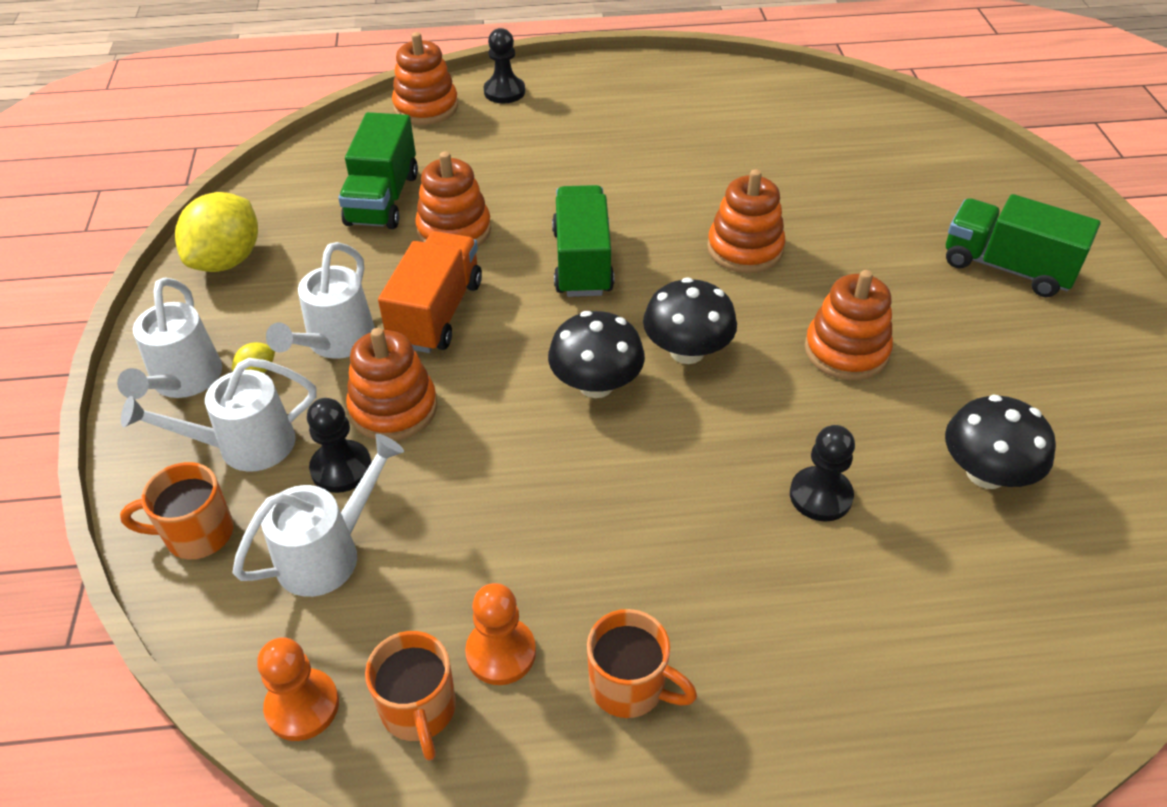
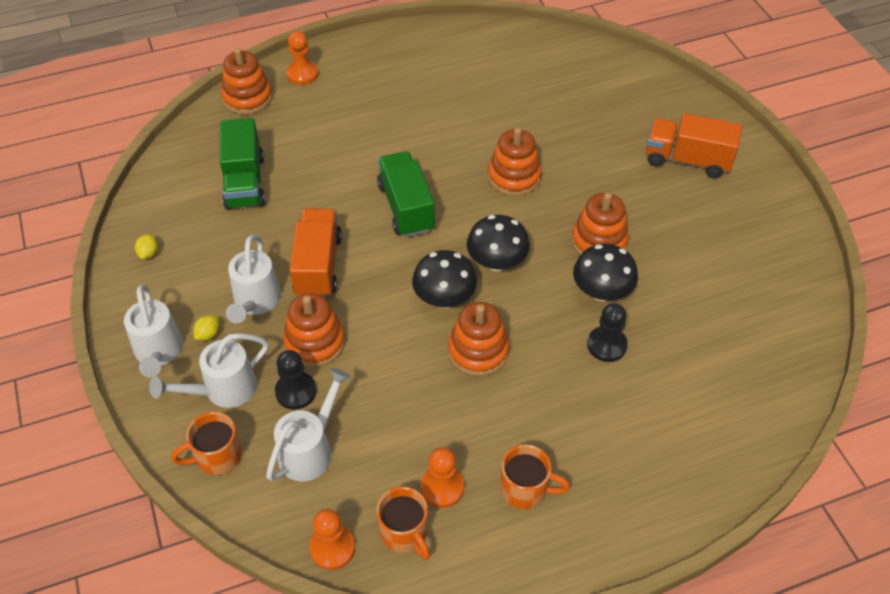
camera: 15 degrees left, 5 degrees up
(227, 260) = (149, 253): yellow lemon -> yellow lemon, size x0.41
(454, 231) = (307, 199): orange stacking toy -> orange stacking toy (478, 351)
(504, 92) = (302, 74): black pawn -> orange pawn
(986, 473) = (701, 309): black mushroom -> black mushroom (601, 291)
(1007, 267) = (687, 160): green truck -> orange truck

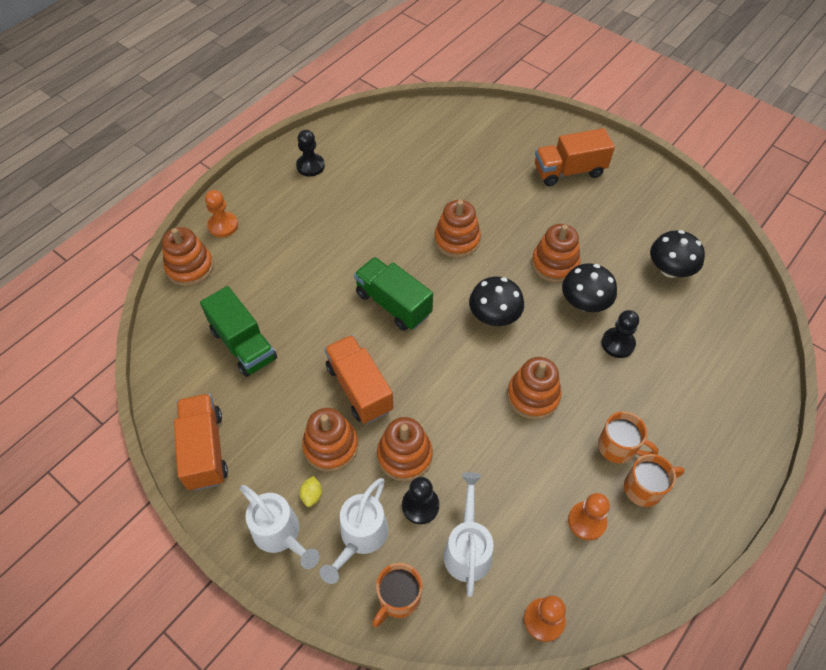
camera: 30 degrees left, 5 degrees up
(149, 253) = (205, 450): yellow lemon -> orange truck
(255, 302) = (331, 446): white watering can -> orange stacking toy
(405, 533) = (587, 574): orange mug -> orange mug (618, 447)
(422, 53) = (310, 166): none -> black pawn
(444, 298) = (477, 365): black mushroom -> black mushroom (670, 269)

